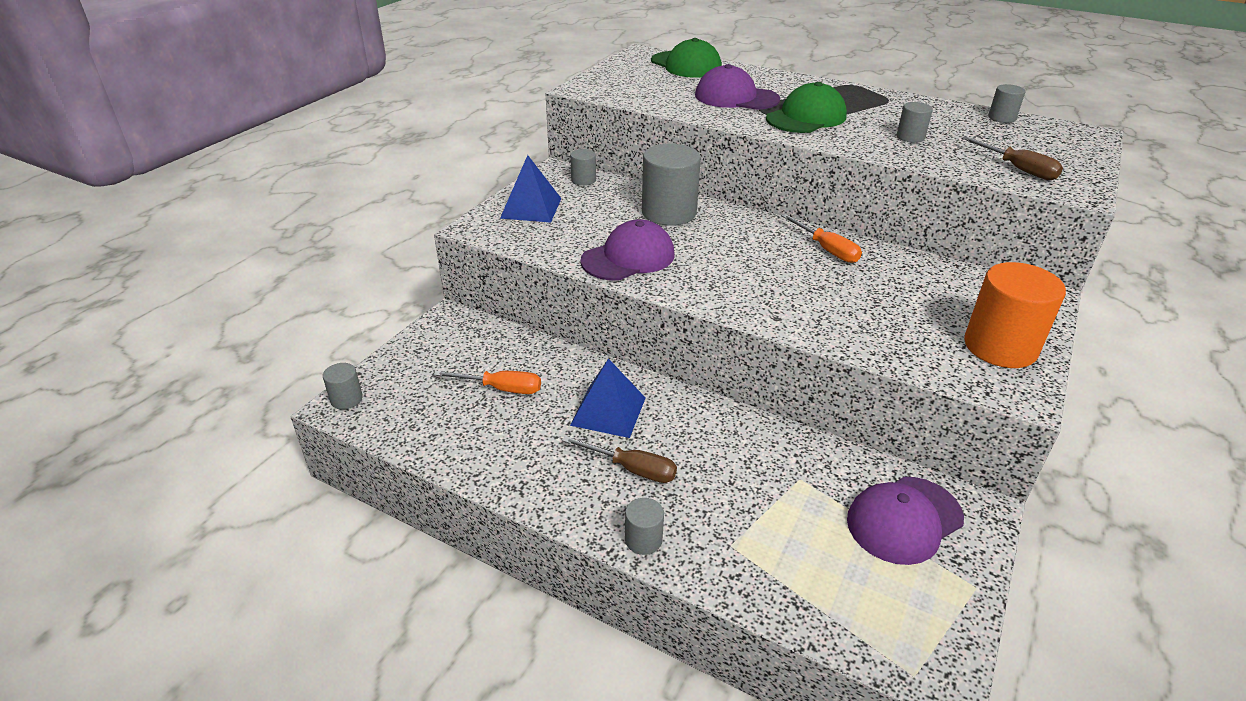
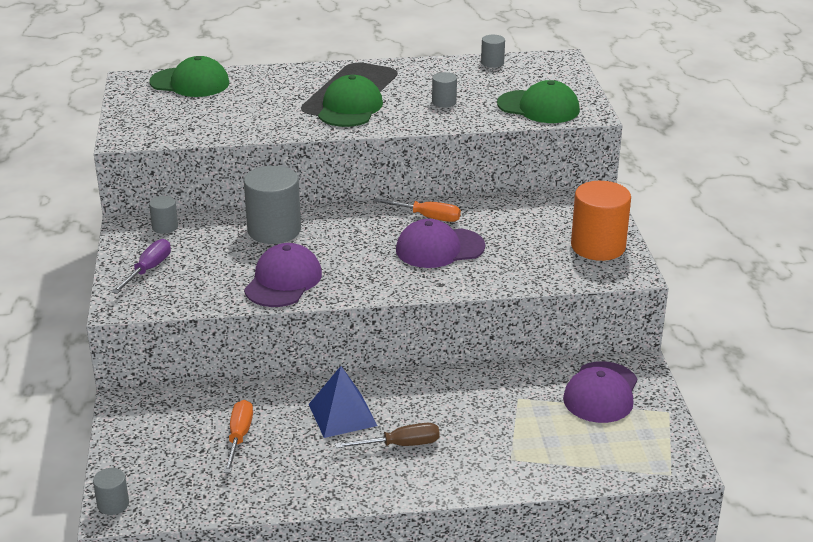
camera: 35 degrees left, 5 degrees down
(501, 388) = (239, 437): orange screwdriver -> orange screwdriver turned 60 degrees counterclockwise
(531, 208) = (148, 270): blue pyramid -> purple screwdriver
(643, 540) = (452, 484): grey cylinder -> none
(736, 97) = (273, 105): purple cap -> purple cap (439, 248)
(1018, 169) = (538, 107): brown screwdriver -> green cap

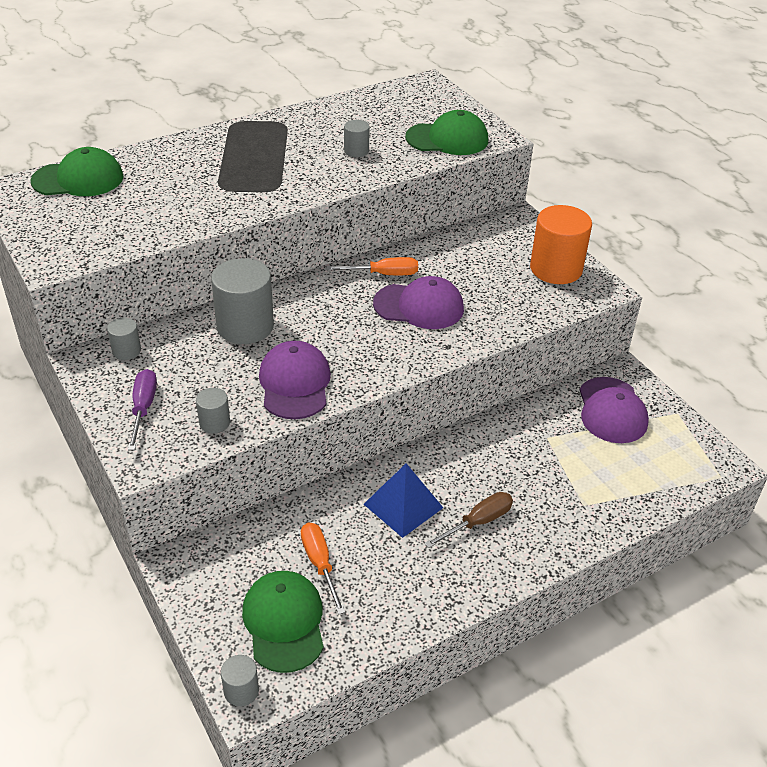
camera: 25 degrees left, 10 degrees up
(350, 108) = (270, 176): green cap -> green cap (284, 622)
(439, 248) = (419, 306): purple cap -> purple cap turned 135 degrees counterclockwise
(492, 63) = (369, 98): grey cylinder -> grey cylinder (214, 422)

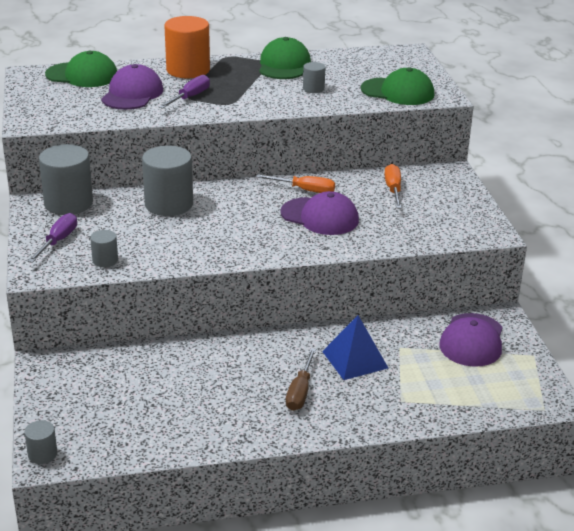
camera: 20 degrees right, 10 degrees down
(126, 351) = (68, 203): grey cylinder -> grey cylinder, size x2.06
(225, 188) = (190, 97): none -> purple screwdriver
(284, 622) = (101, 420): green cap -> green cap (284, 65)
(295, 384) = (183, 248): purple cap -> purple cap (132, 94)
(320, 564) = (152, 389): orange screwdriver -> orange screwdriver (393, 190)
(403, 505) = (244, 367): blue pyramid -> blue pyramid (355, 359)
(478, 522) = (300, 392): brown screwdriver -> brown screwdriver turned 120 degrees clockwise
(556, 269) = (459, 212): orange cylinder -> orange cylinder (188, 70)

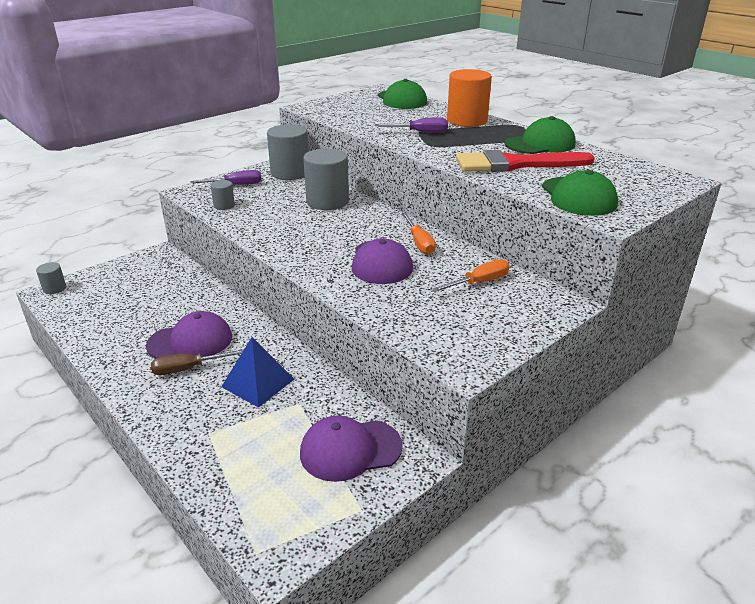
camera: 60 degrees right, 0 degrees up
(132, 94) = (396, 117): purple cap -> purple cap (190, 341)
(313, 89) = (515, 164): grey cylinder -> red brush

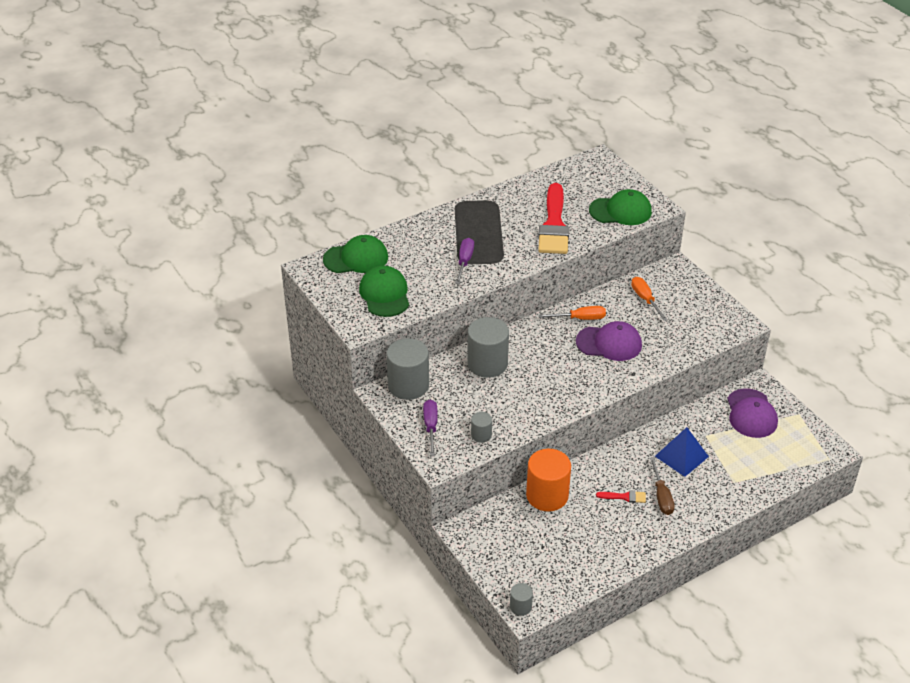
camera: 80 degrees left, 10 degrees up
(190, 341) = (624, 497): purple cap -> red brush
(467, 121) = (438, 228): orange cylinder -> orange cylinder (547, 495)
(540, 144) = (511, 202): green cap -> green cap (385, 294)

